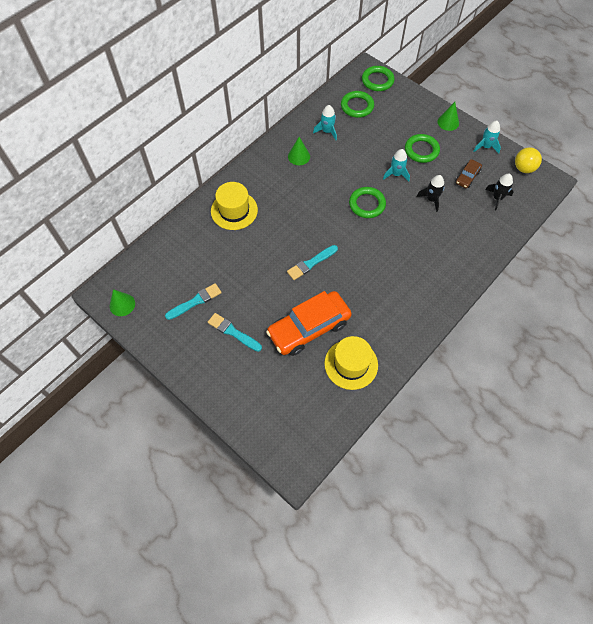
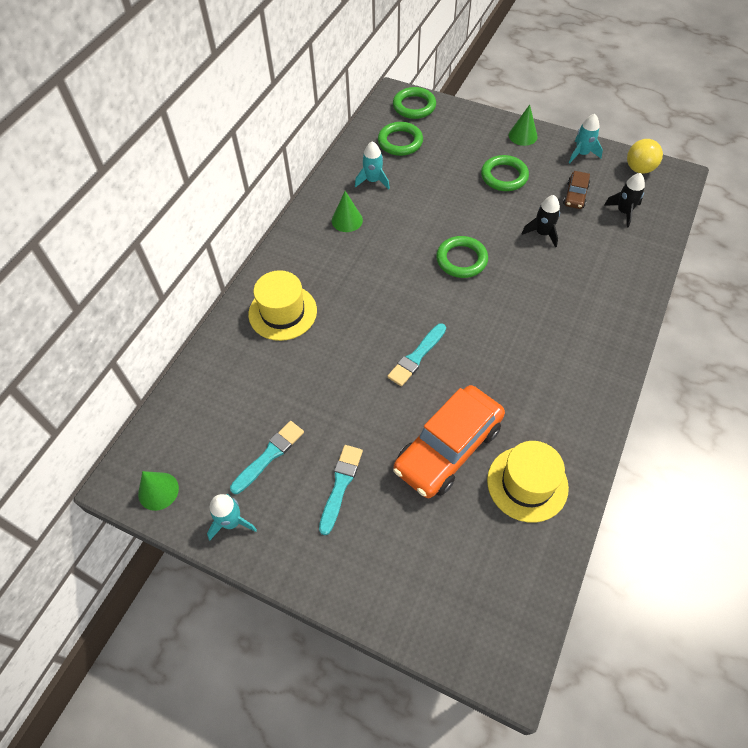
camera: 15 degrees left, 5 degrees down
(233, 332) = (340, 485): turquoise brush -> turquoise brush turned 90 degrees clockwise
(396, 174) = (484, 213): turquoise rocket -> turquoise rocket (231, 522)

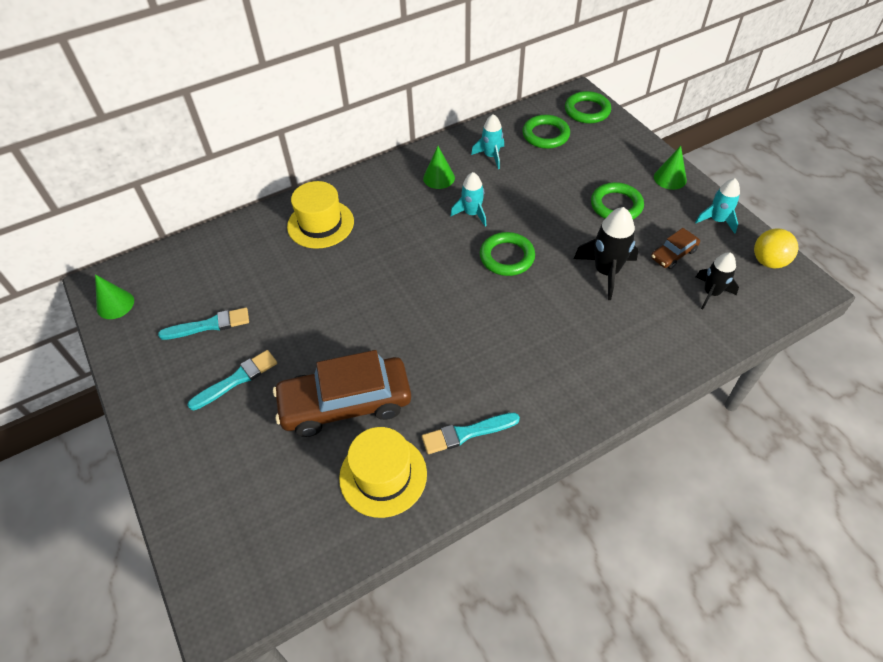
camera: 35 degrees right, 5 degrees down
(231, 522) = (139, 357): turquoise rocket -> turquoise rocket (472, 213)
(416, 357) = (391, 315): turquoise brush -> turquoise brush (466, 433)
(448, 448) = (346, 404): orange car -> brown car
(542, 233) = (606, 272): black rocket -> black rocket, size x1.52

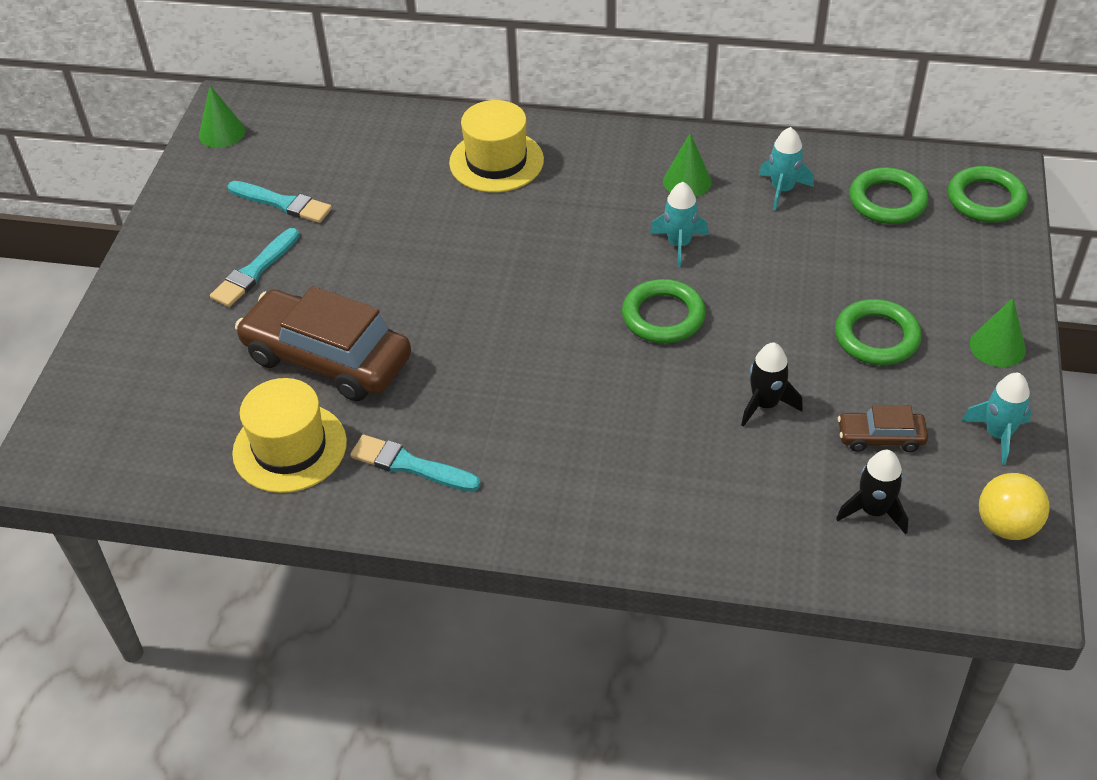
camera: 40 degrees right, 5 degrees down
(237, 379) = (254, 271): turquoise brush -> turquoise brush turned 120 degrees clockwise
(606, 272) = (765, 404): black rocket -> black rocket, size x0.66

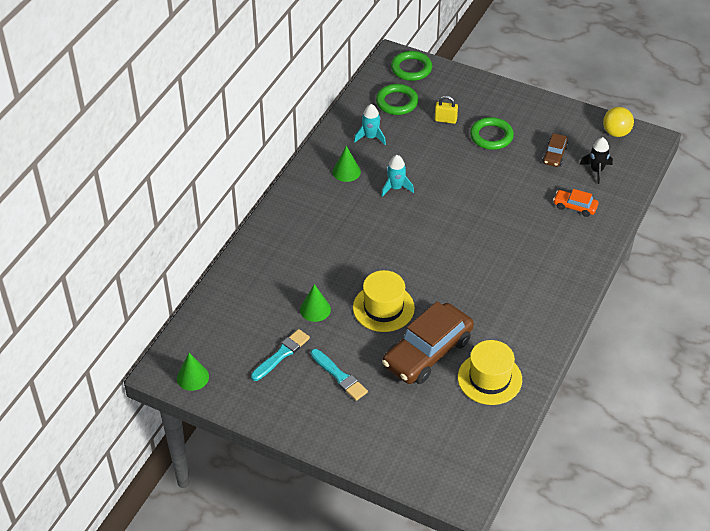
camera: 75 degrees left, 0 degrees up
(410, 465) = (518, 329): turquoise brush -> none
(496, 161) = (290, 247): yellow hat -> yellow hat (383, 308)
(663, 316) = (447, 207): green ring -> none
(752, 493) = (575, 207): none -> orange car
(765, 404) = (521, 187): black rocket -> none
(881, 269) = (445, 120): none -> yellow padlock
(997, 346) = (512, 99): green cone -> green cone (315, 309)
(997, 435) = (565, 117): turquoise rocket -> none

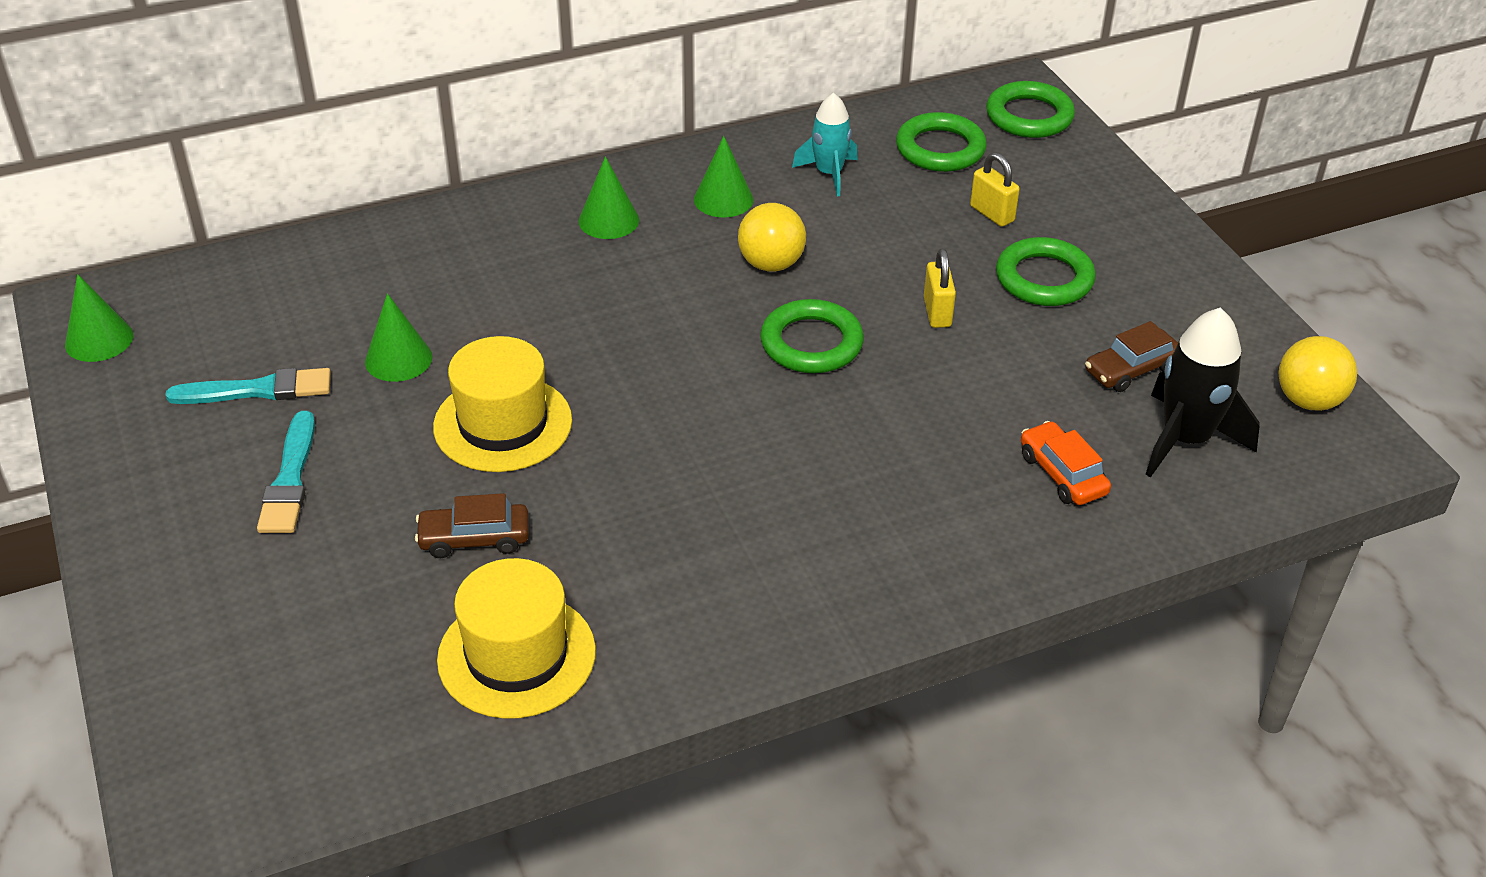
camera: 40 degrees right, 5 degrees down
(316, 206) = (608, 220): none -> green cone
(396, 188) = (771, 264): turquoise rocket -> yellow ball
(427, 352) = (474, 539): brown car -> brown car, size x0.47
(446, 210) = (811, 343): none -> green ring
(472, 172) = (937, 312): none -> yellow padlock
(596, 170) = (1185, 439): black rocket -> black rocket, size x1.52

